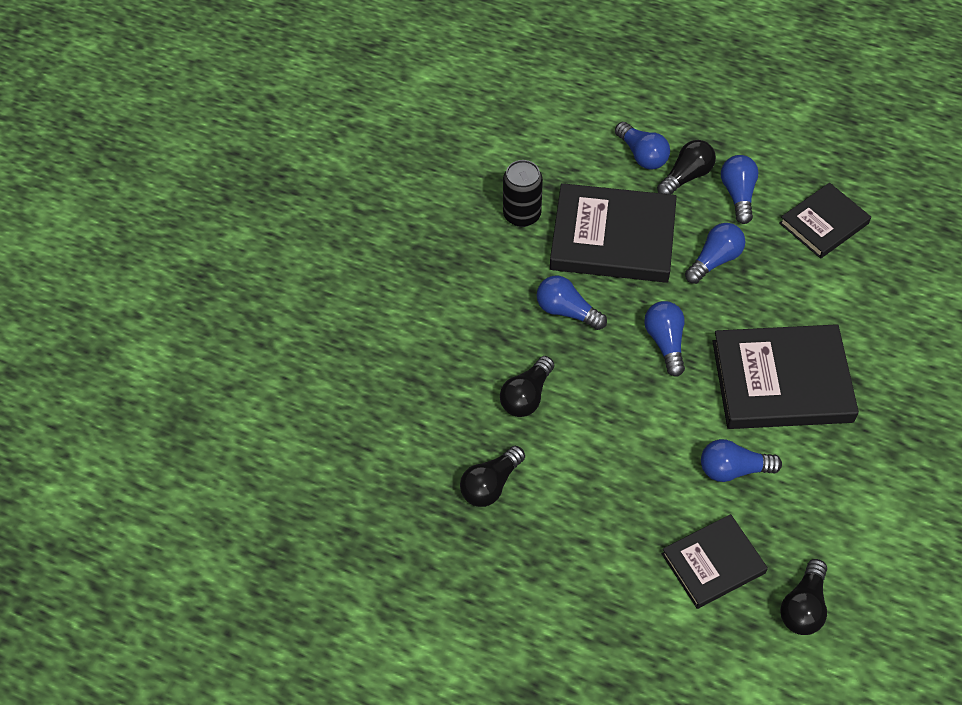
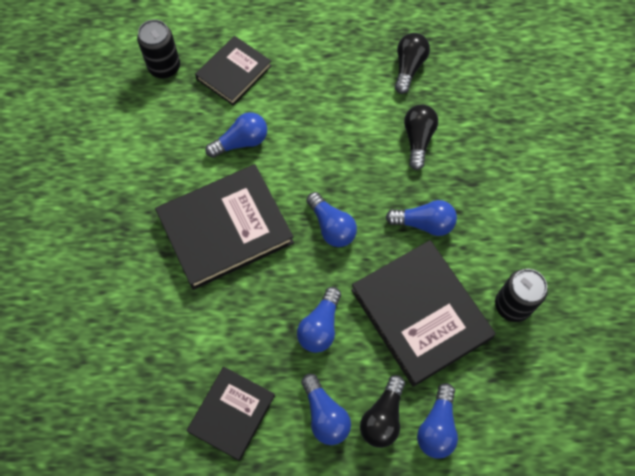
camera: 155 degrees right, 10 degrees up
(613, 238) = (420, 314): black book -> black book turned 75 degrees clockwise
(642, 155) = (437, 427): blue light bulb -> blue light bulb turned 105 degrees counterclockwise
(803, 607) = (164, 67): black light bulb -> black can

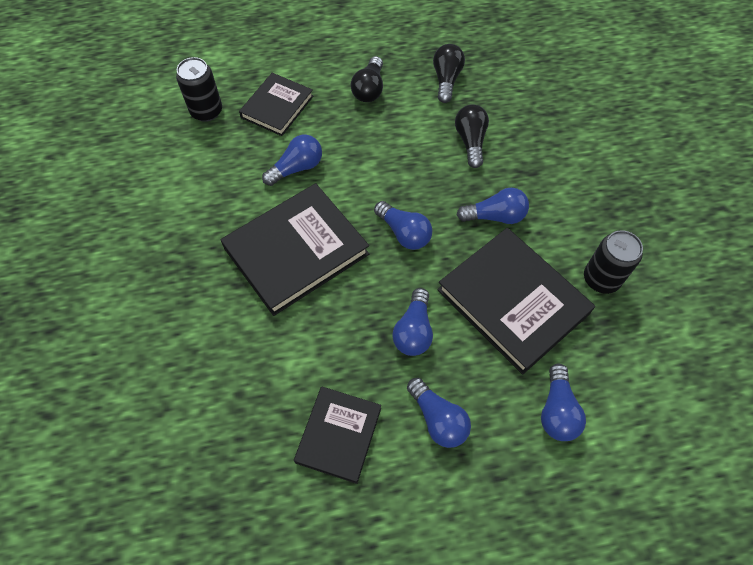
camera: 10 degrees left, 5 degrees down
(383, 417) = (499, 410): black light bulb -> black light bulb (369, 89)

